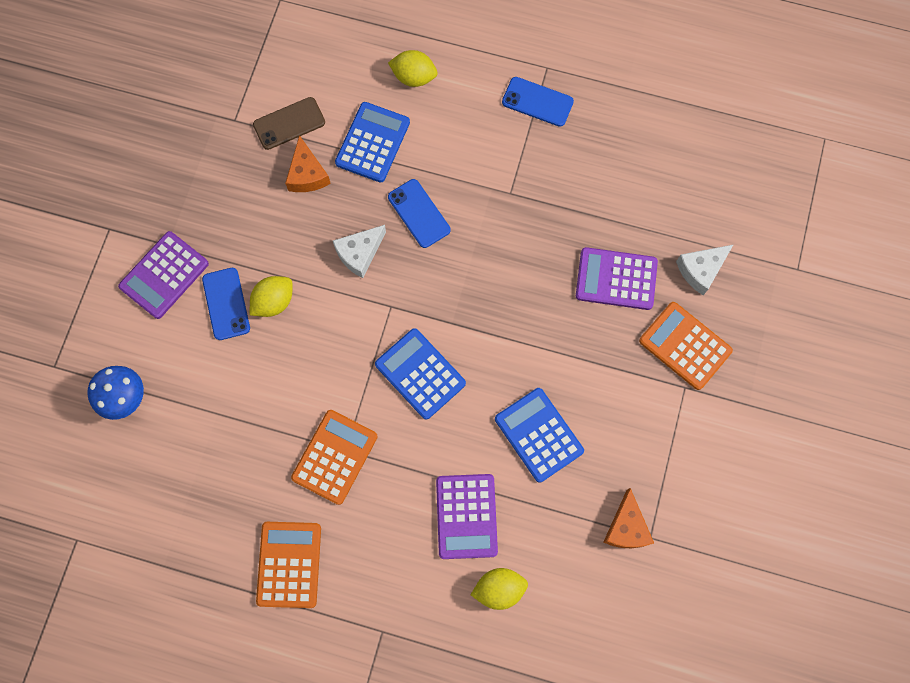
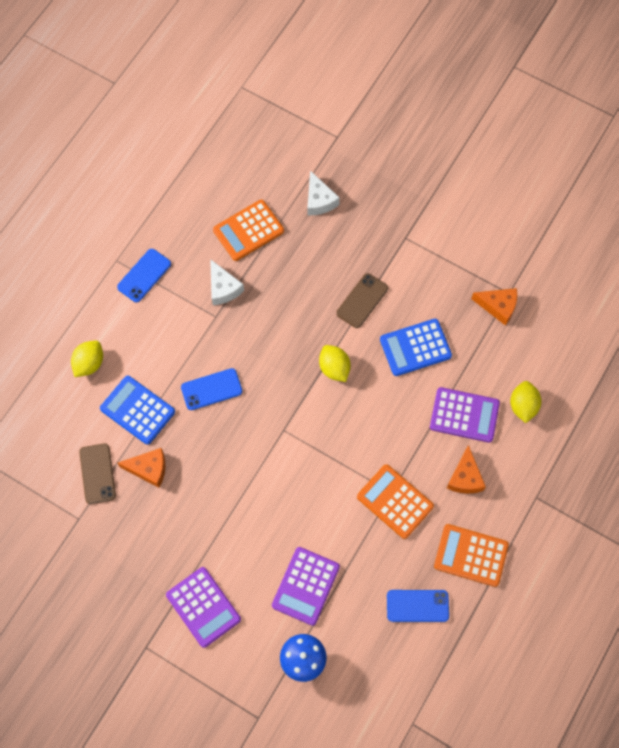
camera: 75 degrees left, 5 degrees down
(226, 304) = (244, 560): blue phone -> blue phone (417, 605)
(274, 302) = (253, 520): yellow lemon -> yellow lemon (334, 368)
(359, 253) = (232, 443): white cheese -> white cheese (223, 288)
(386, 535) = (465, 477): none -> orange cheese
(420, 374) = (345, 421): blue calculator -> none
(582, 355) = (362, 301): none -> brown phone
(616, 279) = (309, 260): purple calculator -> purple calculator (305, 586)
(685, 346) = (374, 228): orange calculator -> orange calculator (248, 230)

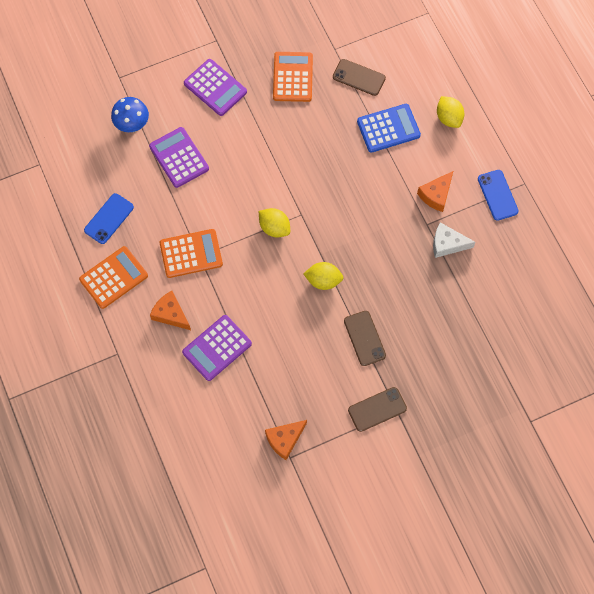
camera: 125 degrees right, 0 degrees up
(149, 469) = (338, 110): orange cheese -> orange cheese (436, 195)
(203, 607) = (215, 88): purple calculator -> purple calculator turned 135 degrees counterclockwise
(211, 389) = (369, 186): blue phone -> none
(248, 230) = (486, 293): orange calculator -> orange calculator (293, 77)
(319, 200) = (478, 365): white cheese -> none
(415, 347) = (297, 351): blue calculator -> none
(416, 253) = (377, 409): none -> brown phone
(523, 406) = (191, 396): yellow lemon -> yellow lemon (274, 228)

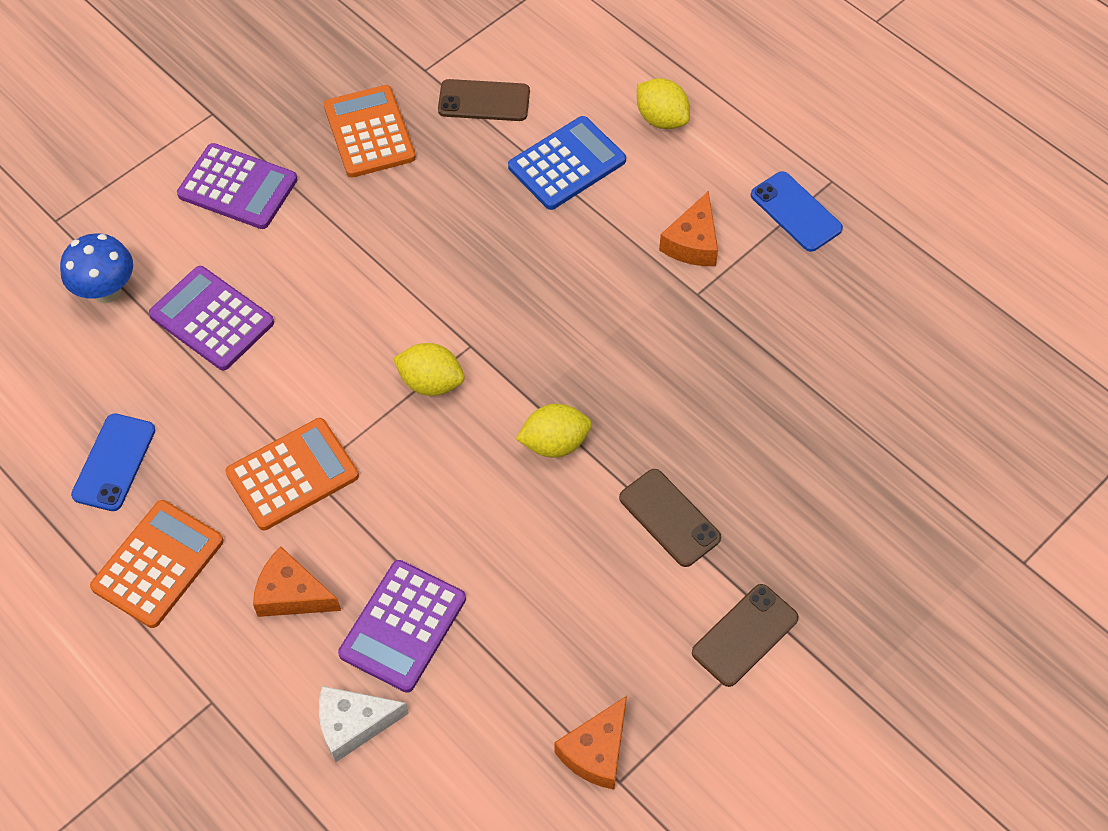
camera: 20 degrees left, 10 degrees down
(447, 244) = (746, 314): white cheese -> white cheese (353, 724)

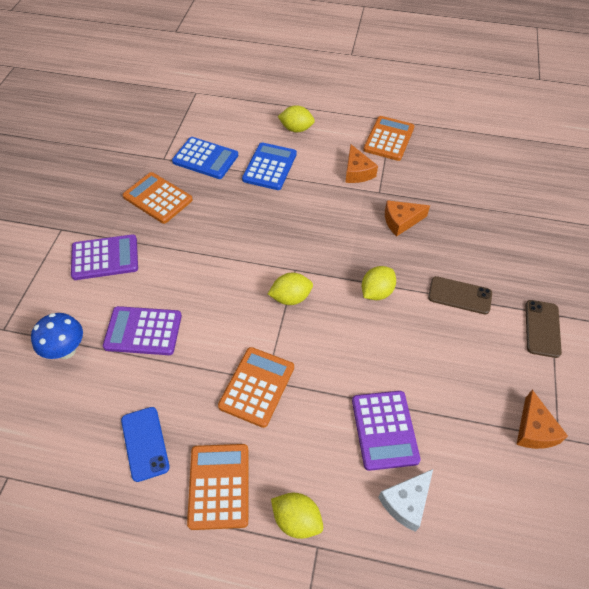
camera: 35 degrees left, 5 degrees down
(213, 658) = (296, 520): none -> yellow lemon
(292, 594) = (311, 452): orange cheese -> orange cheese (401, 221)
(484, 101) = (205, 158): brown phone -> blue calculator
(795, 212) = (389, 139): blue phone -> orange calculator

